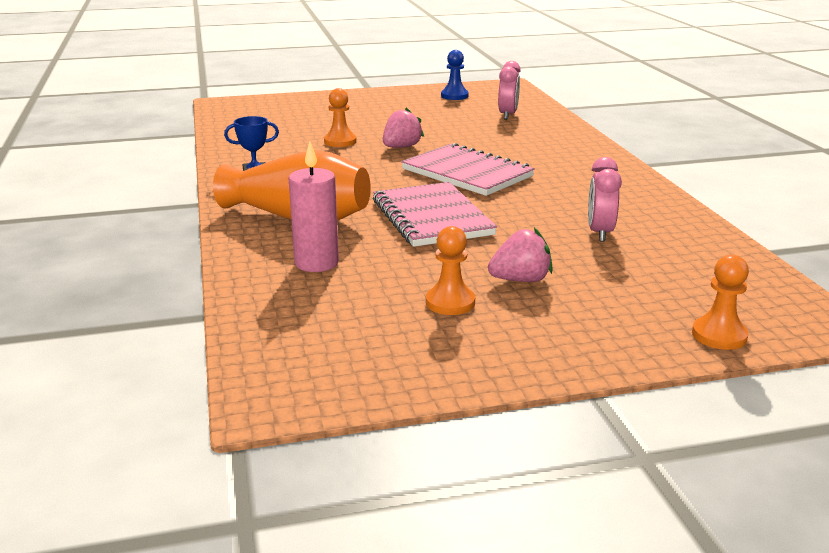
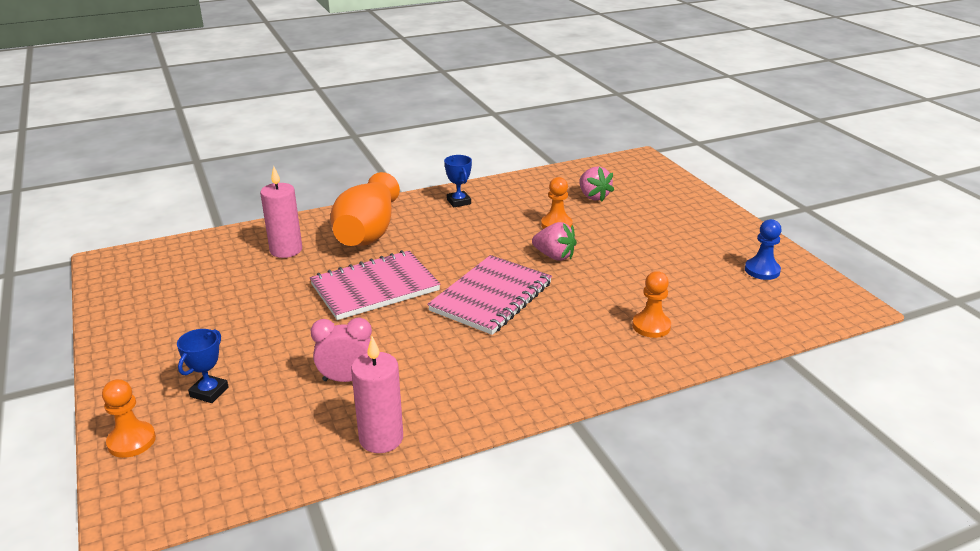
camera: 80 degrees right, 5 degrees up
(450, 302) = (215, 308): orange pawn -> orange pawn (651, 326)
(507, 115) = (706, 311): pink clock -> none
(520, 280) = (248, 338): pink strawberry -> pink strawberry (593, 196)
(626, 297) = (209, 392): none -> blue trophy
(685, 221) = (381, 438): none -> pink candle

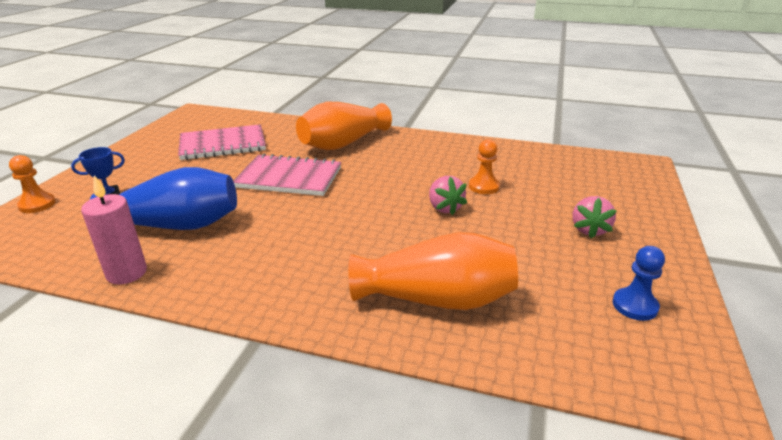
camera: 40 degrees right, 0 degrees up
(286, 250) = (281, 137): pink candle -> none
(346, 379) = (177, 225): pink clock -> blue vase
(458, 202) = (434, 145): blue trophy -> none
(491, 297) = (349, 216): pink notebook -> pink notebook (223, 145)
(593, 196) = (550, 177): pink strawberry -> pink strawberry (589, 230)
(651, 326) = (437, 299): orange pawn -> orange vase

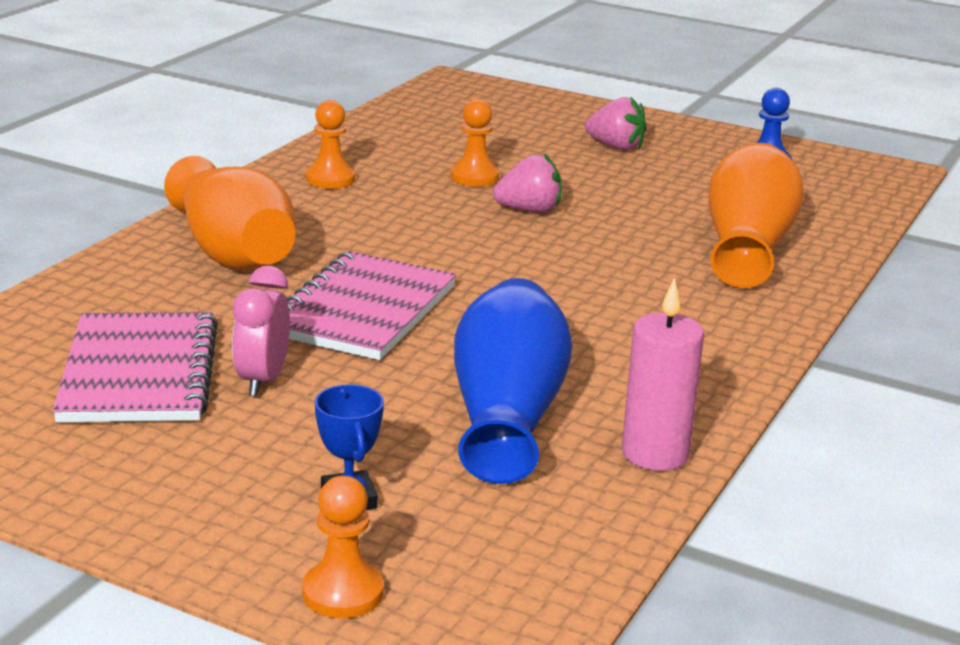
camera: 80 degrees left, 5 degrees down
(216, 167) = (262, 381): none -> pink clock
(446, 151) = (330, 179): none -> orange pawn

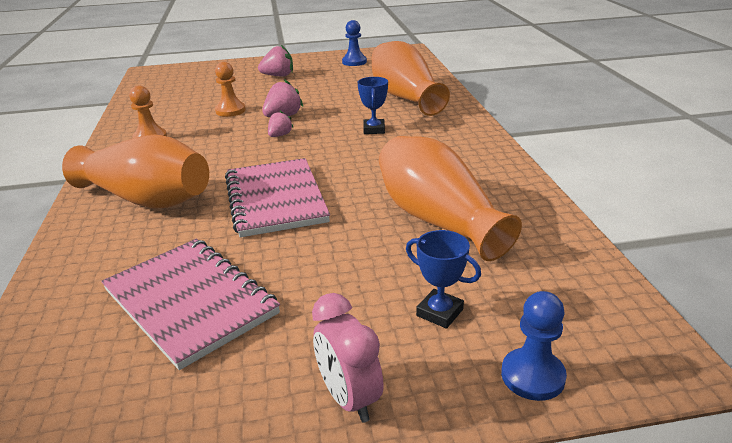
camera: 35 degrees left, 5 degrees up
(262, 381) = (279, 266): pink clock -> pink clock (349, 398)
(343, 593) = (532, 376): orange pawn -> blue pawn
(485, 235) = (280, 135): none -> pink strawberry
(507, 415) = (438, 220): blue vase -> orange vase
(620, 275) = (374, 129): none -> blue trophy
(655, 454) = (530, 205): pink candle -> none

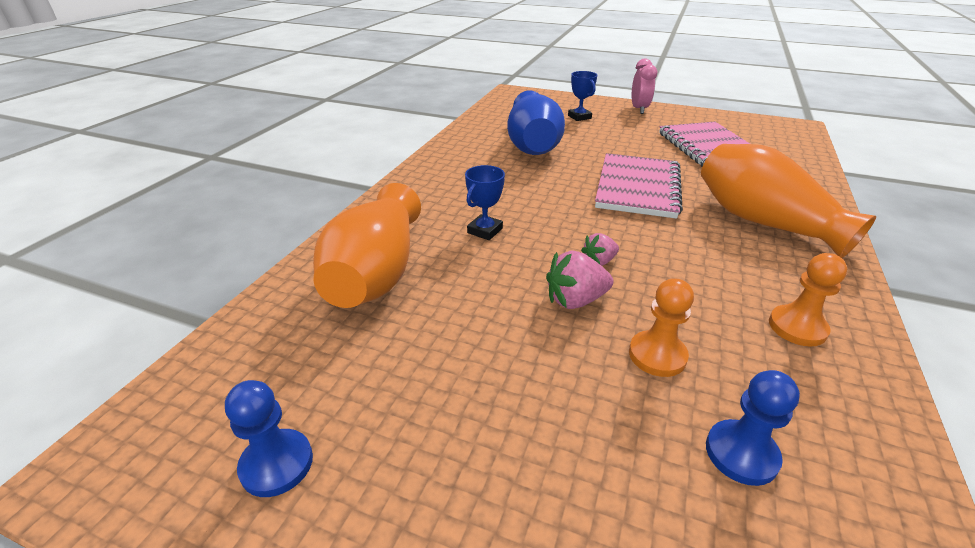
camera: 150 degrees left, 5 degrees up
(278, 76) = (502, 481): pink strawberry -> none
(438, 220) = (532, 145): orange vase -> blue vase
(532, 376) = (564, 99): blue pawn -> blue pawn (741, 454)

